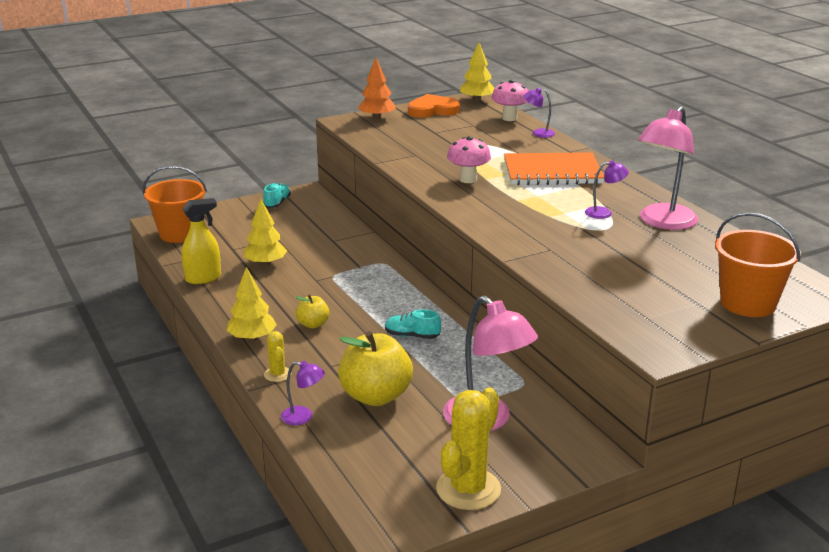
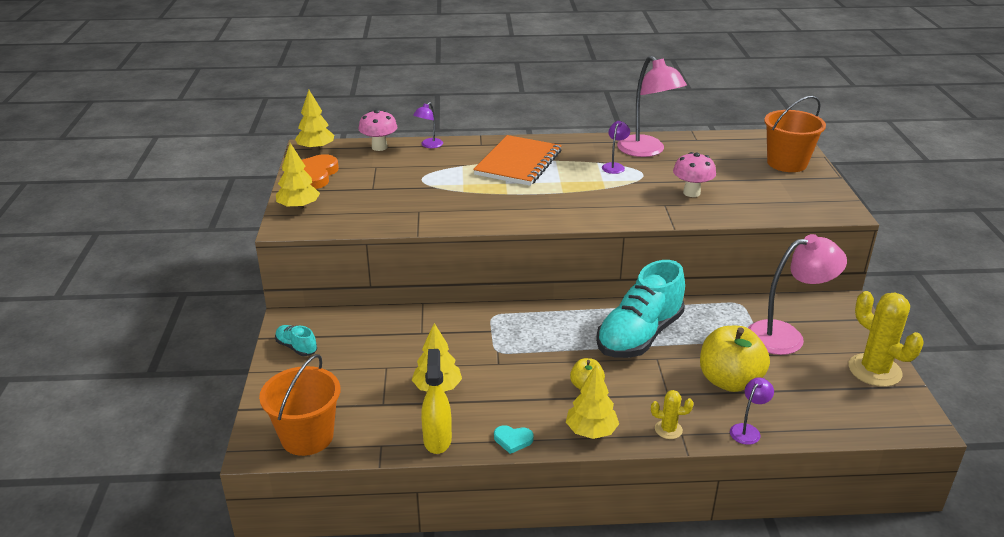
camera: 65 degrees left, 5 degrees up
(220, 307) = (513, 440): none -> turquoise heart
(377, 118) = (299, 207): orange tree -> yellow tree
(412, 336) = (639, 336): turquoise shoe -> turquoise shoe, size x2.31
(468, 179) = (501, 201): pink mushroom -> pink mushroom (691, 193)

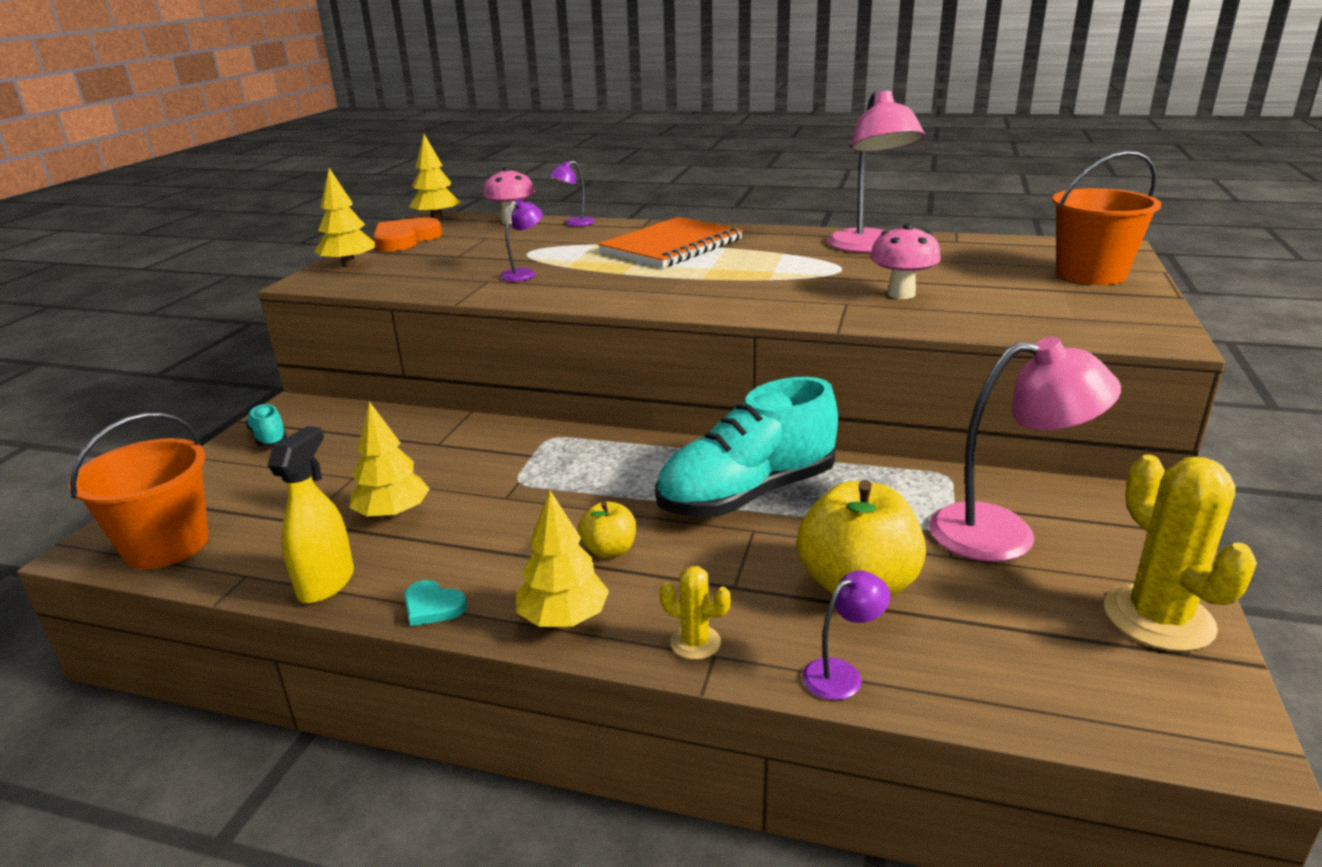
camera: 20 degrees right, 5 degrees down
(614, 166) = (805, 258): purple lamp -> purple lamp (524, 274)

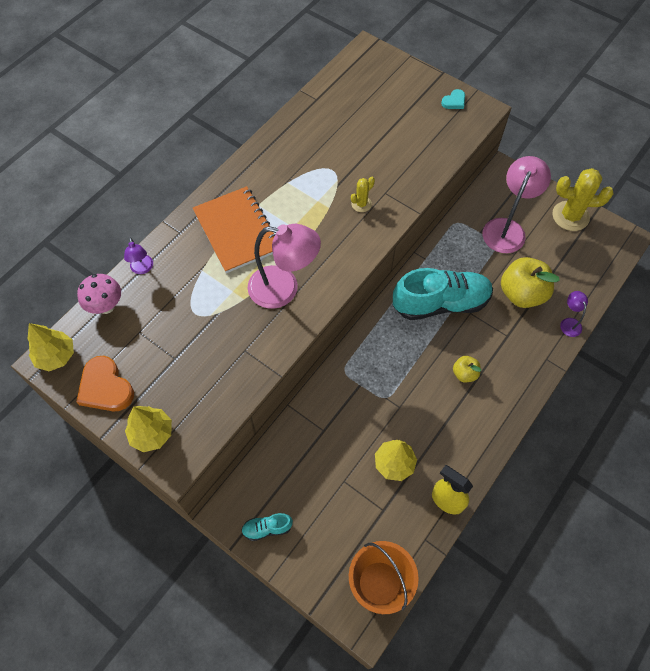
camera: 70 degrees left, 35 degrees up
(432, 606) = (481, 455): turquoise heart -> turquoise heart (454, 101)
(524, 274) = (243, 326): purple lamp -> none
(564, 618) = (507, 405): yellow tree -> none
(695, 642) = (537, 362): yellow cactus -> yellow cactus (361, 204)
(747, 494) = (441, 303): turquoise shoe -> turquoise shoe turned 90 degrees counterclockwise
(868, 247) = (303, 140): pink lamp -> pink lamp (284, 289)
(901, 294) = (385, 165): pink mushroom -> none
(1090, 274) = (399, 82): orange bucket -> none

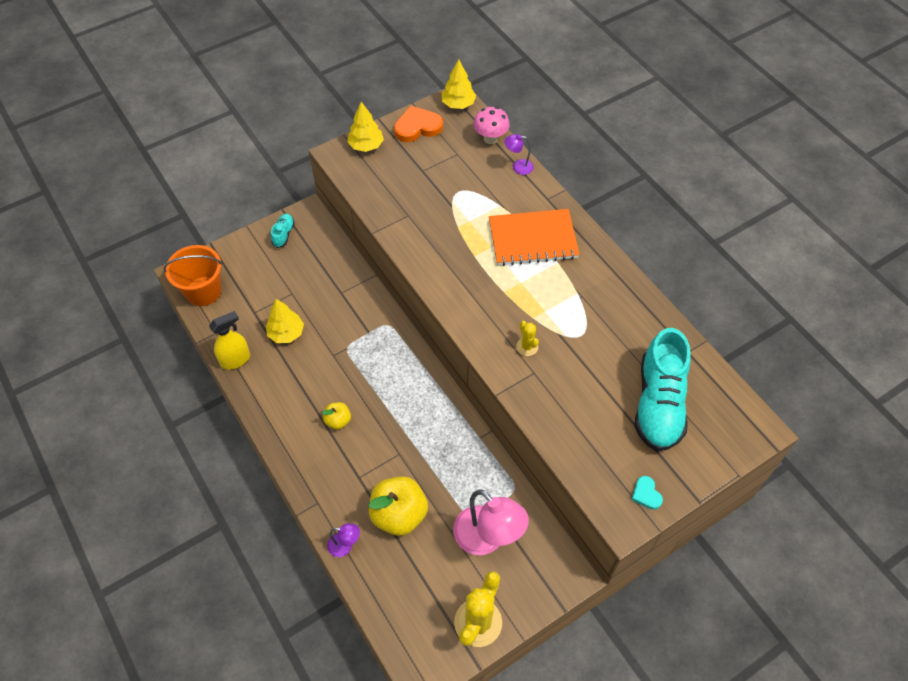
camera: 110 degrees right, 5 degrees down
(284, 289) = (455, 257): pink lamp -> none
(441, 303) = (421, 431): turquoise shoe -> turquoise shoe (658, 404)

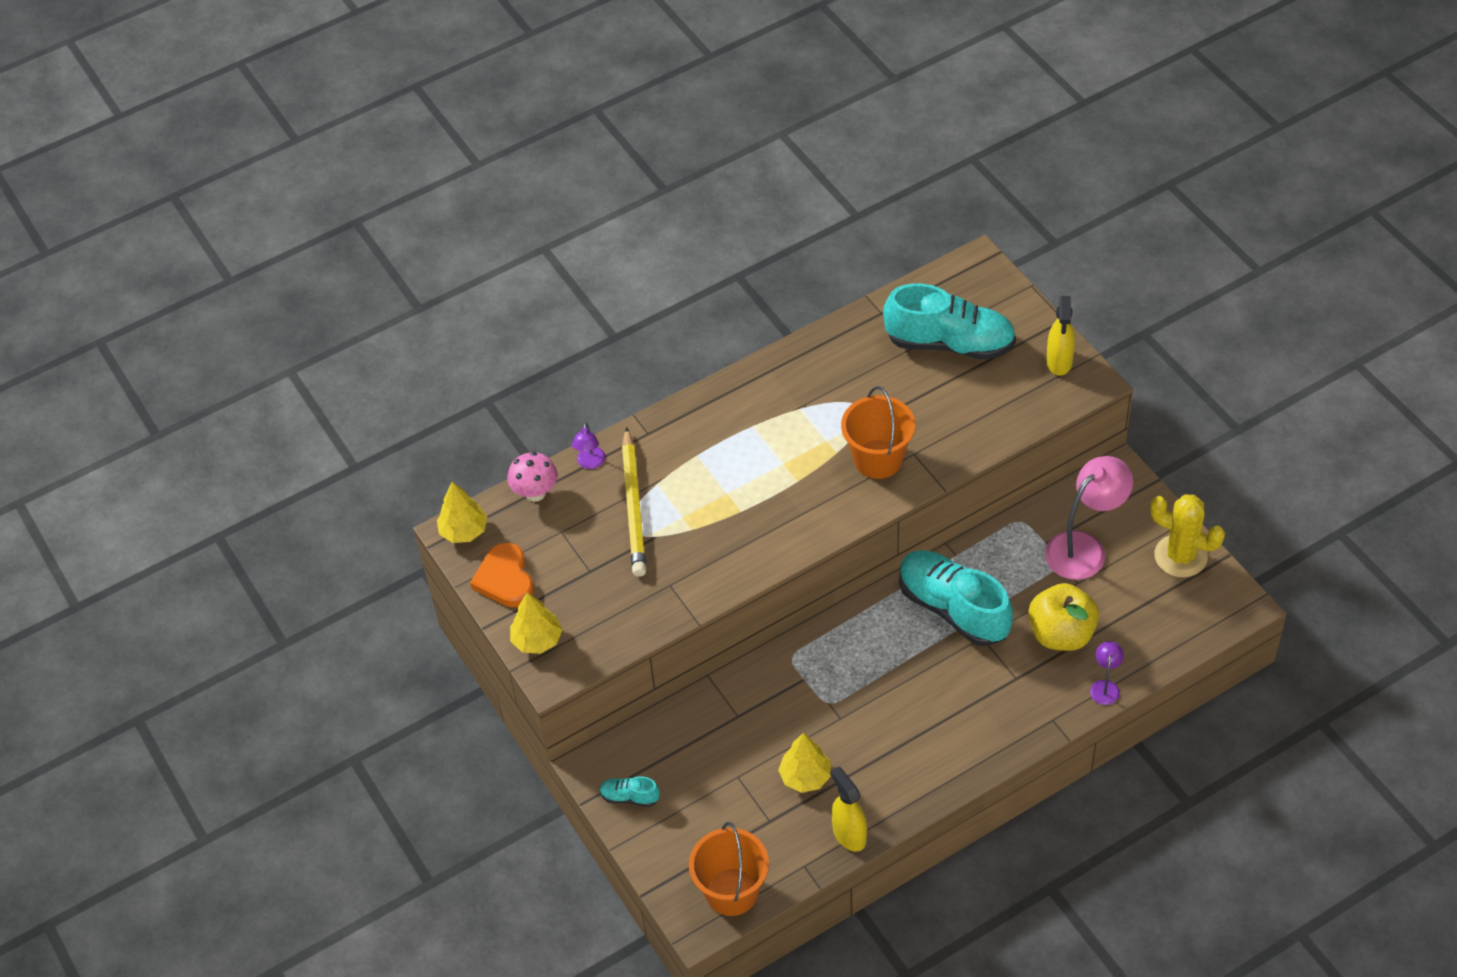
camera: 85 degrees left, 5 degrees down
(338, 421) = (939, 705): yellow apple -> none
(427, 434) = (953, 609): none -> turquoise shoe
(478, 192) = (633, 507): none -> yellow pencil
(527, 346) = (878, 459): yellow cactus -> orange bucket
(533, 239) = (715, 450): orange notebook -> none
(646, 494) = (1059, 362): turquoise heart -> yellow spray bottle

